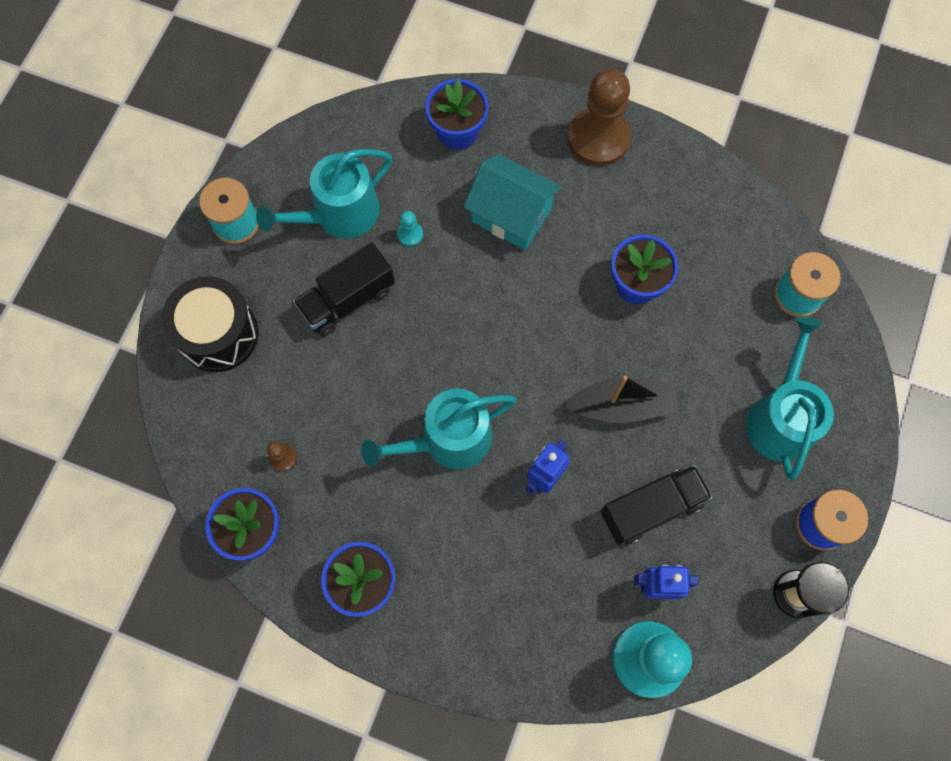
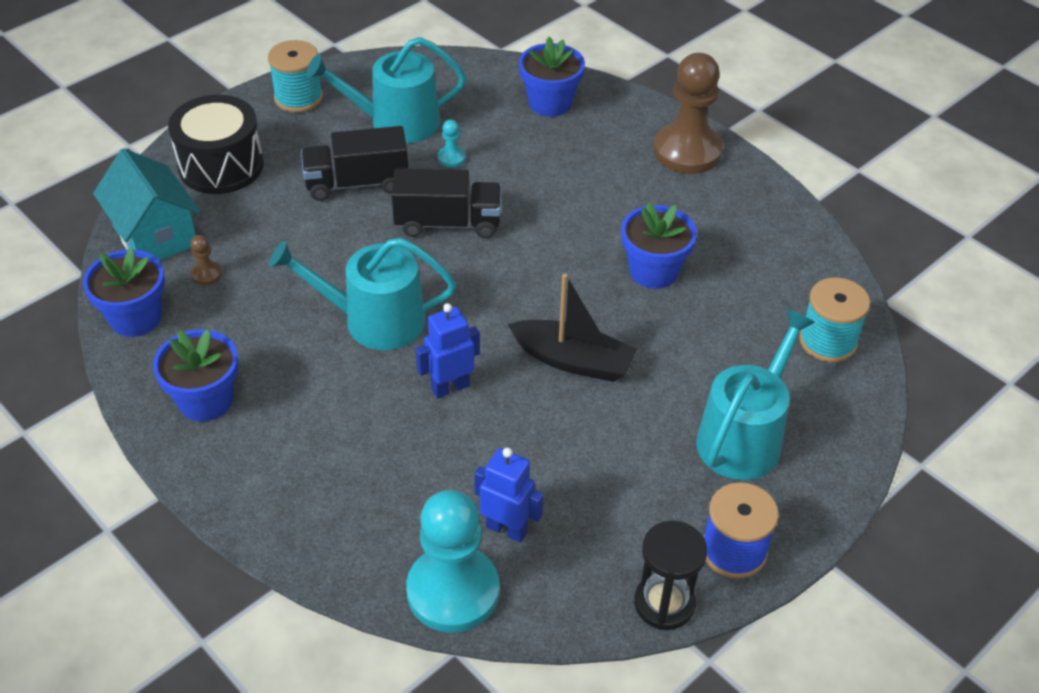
camera: 25 degrees right, 25 degrees down
(511, 215) = (560, 177): turquoise house -> turquoise house (155, 235)
(651, 508) = (547, 458): black truck -> black truck (448, 223)

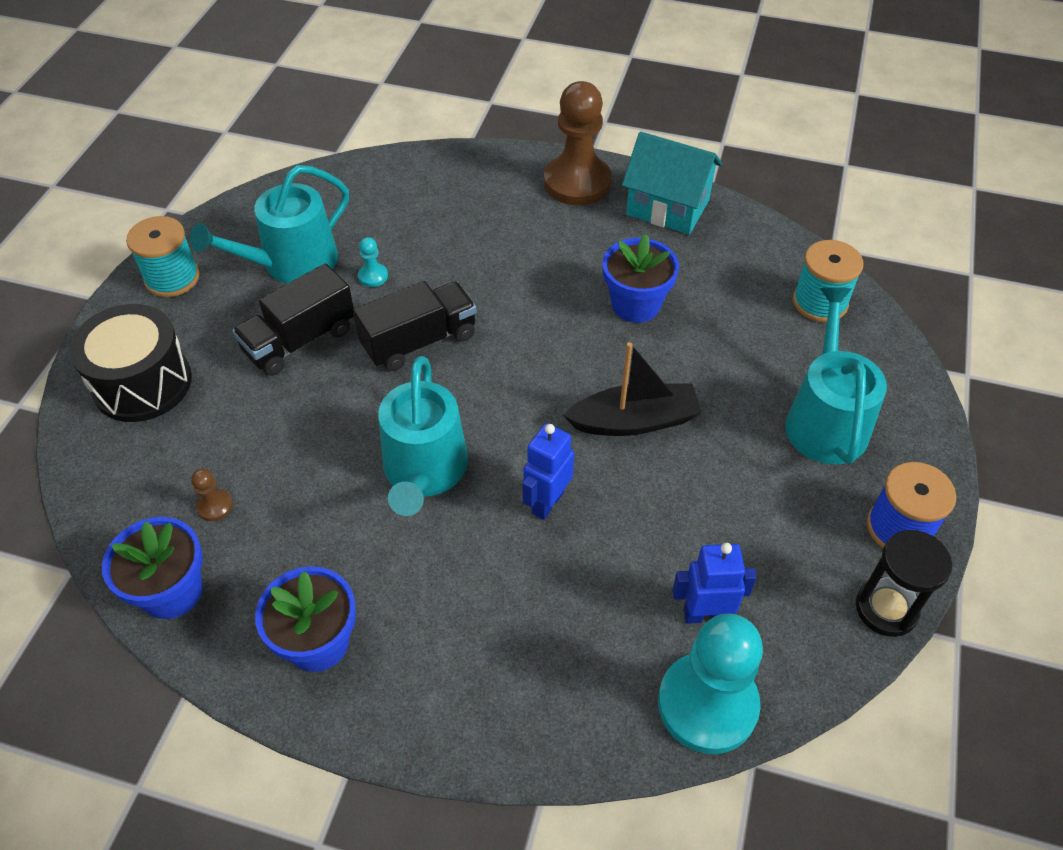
camera: 30 degrees left, 5 degrees up
(155, 235) = (125, 490): turquoise house -> turquoise house (667, 207)
(374, 320) = (424, 471): turquoise watering can -> turquoise watering can turned 60 degrees counterclockwise
(550, 103) = (423, 186): blue flower pot -> none

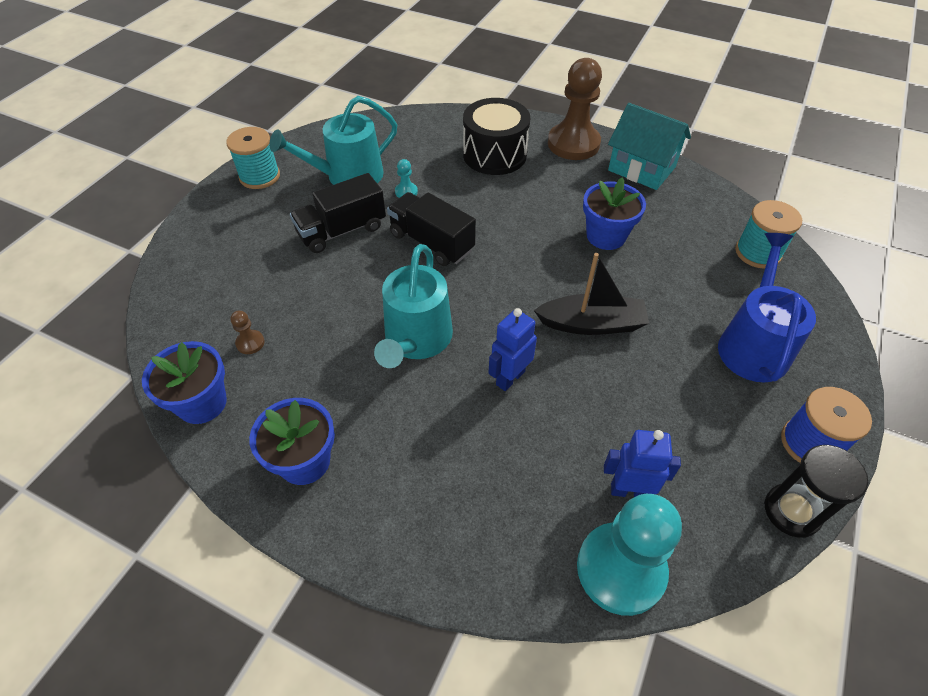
camera: 10 degrees right, 0 degrees up
(142, 383) = (220, 246): black drum -> black drum (494, 154)
(419, 341) = (431, 242): black truck -> black truck turned 120 degrees counterclockwise
(825, 420) = (752, 345): turquoise watering can -> blue watering can

